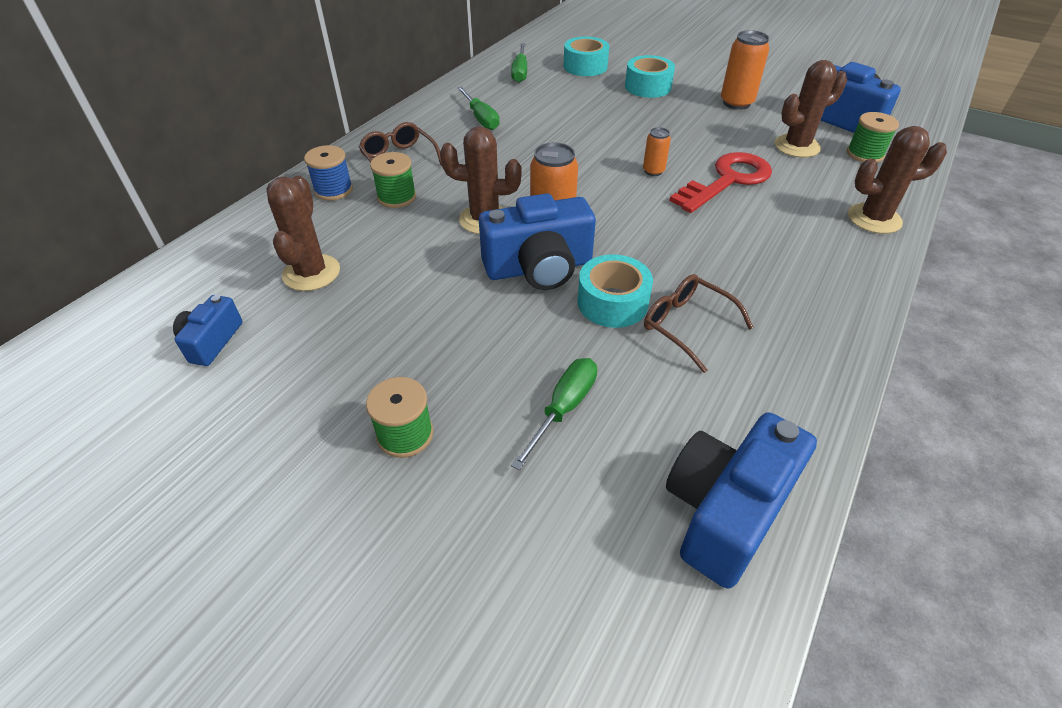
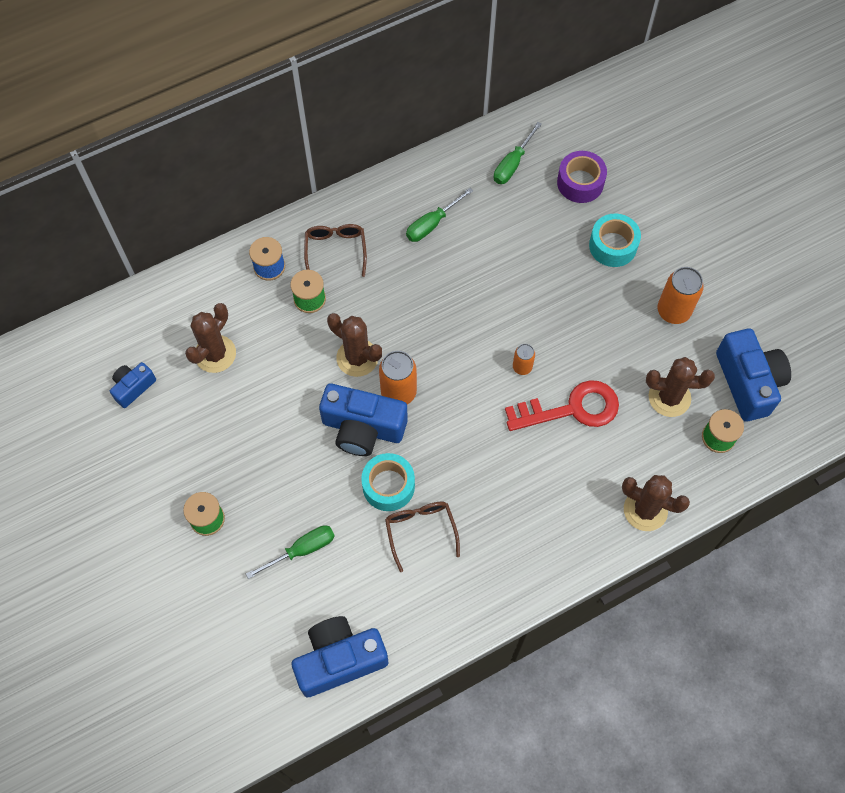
camera: 30 degrees right, 20 degrees up
(481, 118) = (432, 224): green screwdriver -> green screwdriver turned 45 degrees clockwise
(585, 66) = (580, 183): turquoise tape -> purple tape

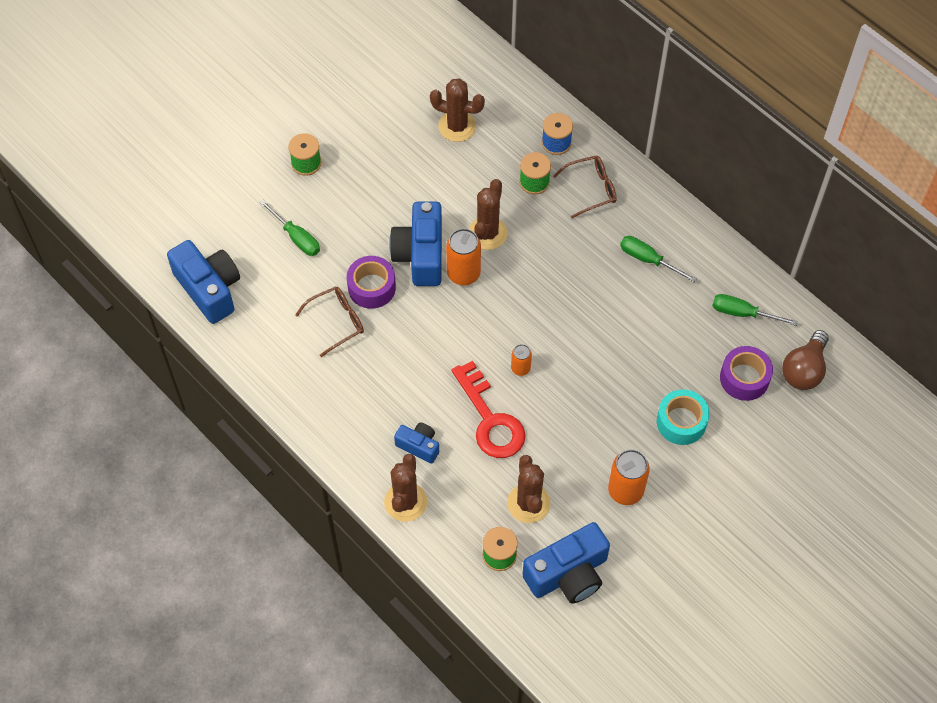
camera: 75 degrees right, 5 degrees down
(133, 387) = (408, 78): blue camera -> blue camera (419, 446)
(388, 486) = (371, 287): turquoise tape -> purple tape
(583, 134) = (804, 370): none -> brown light bulb

